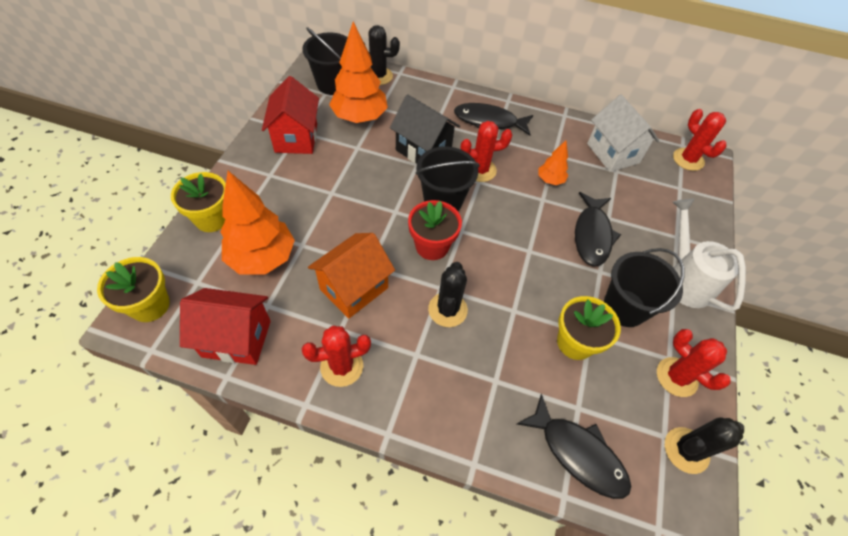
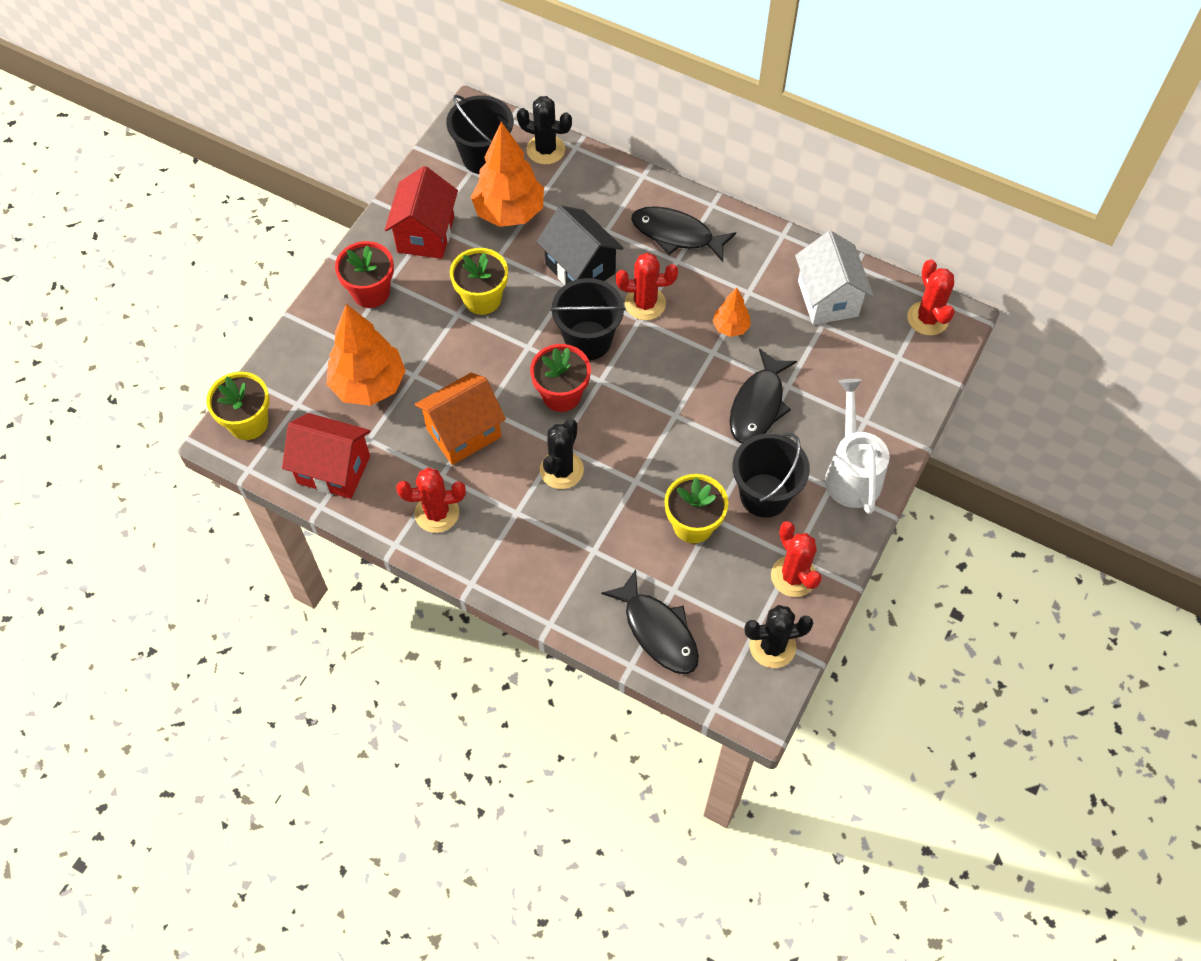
camera: 15 degrees right, 5 degrees up
(212, 219) = (318, 331): yellow flower pot -> yellow flower pot (482, 299)
(256, 184) = (371, 292): none -> red flower pot

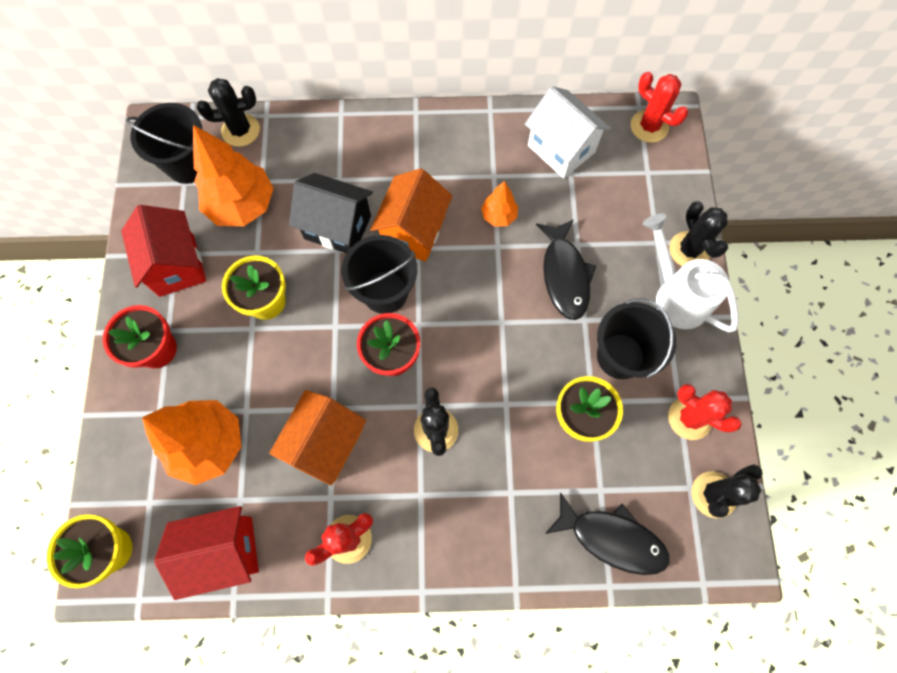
camera: 30 degrees left, 10 degrees up
(645, 303) = (413, 231): red cactus -> orange house
(676, 235) = (402, 154): black fish -> none
(891, 441) = (689, 250): none -> black cactus

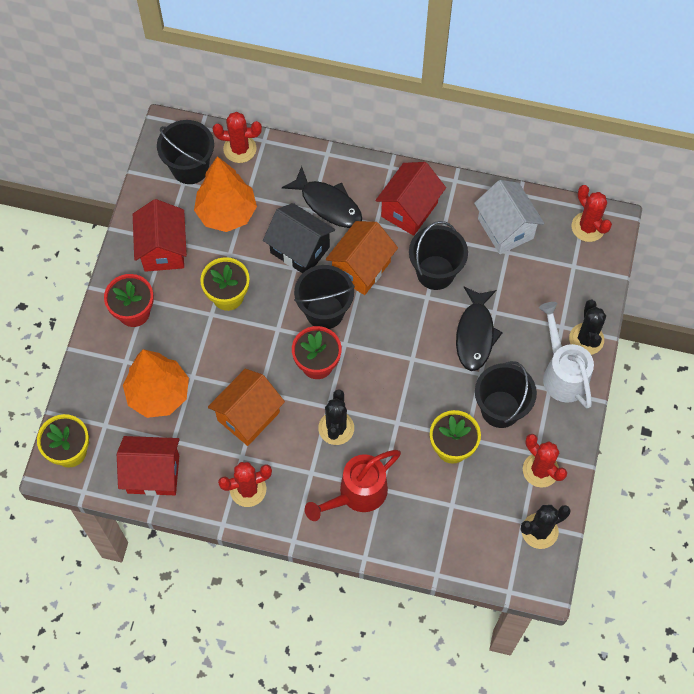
camera: 15 degrees right, 5 degrees down
(240, 130) = (239, 149): black cactus -> red cactus
(449, 153) = (409, 209): none -> red house
(483, 507) = (357, 494): none -> red watering can
(498, 216) = (435, 272): orange tree -> black bucket
(612, 538) = (449, 541): black fish -> black fish (328, 204)

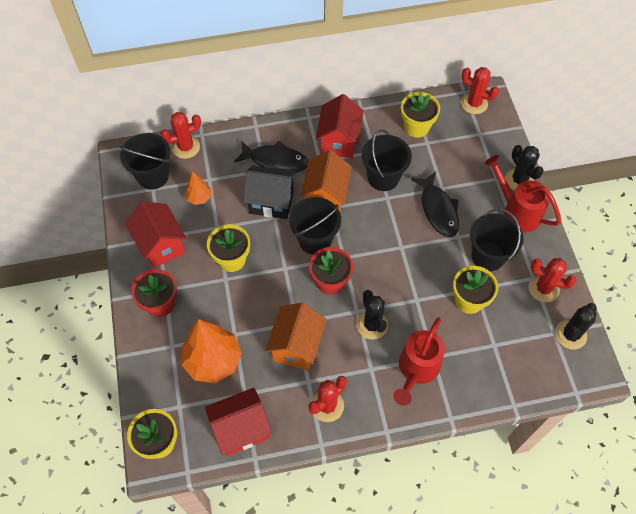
camera: 25 degrees left, 5 degrees down
(226, 213) = (199, 198): orange tree -> orange tree, size x0.50
(505, 228) = (416, 127): white house -> yellow flower pot
(562, 373) = (517, 211): white watering can -> red watering can

